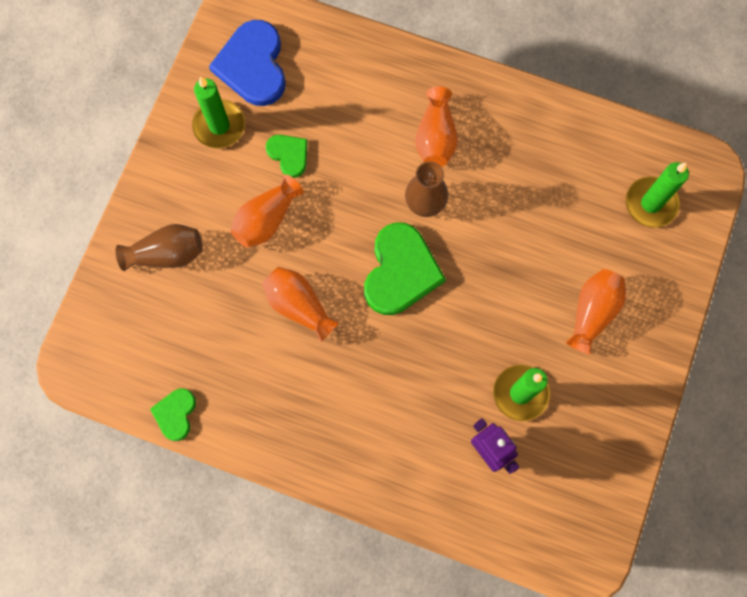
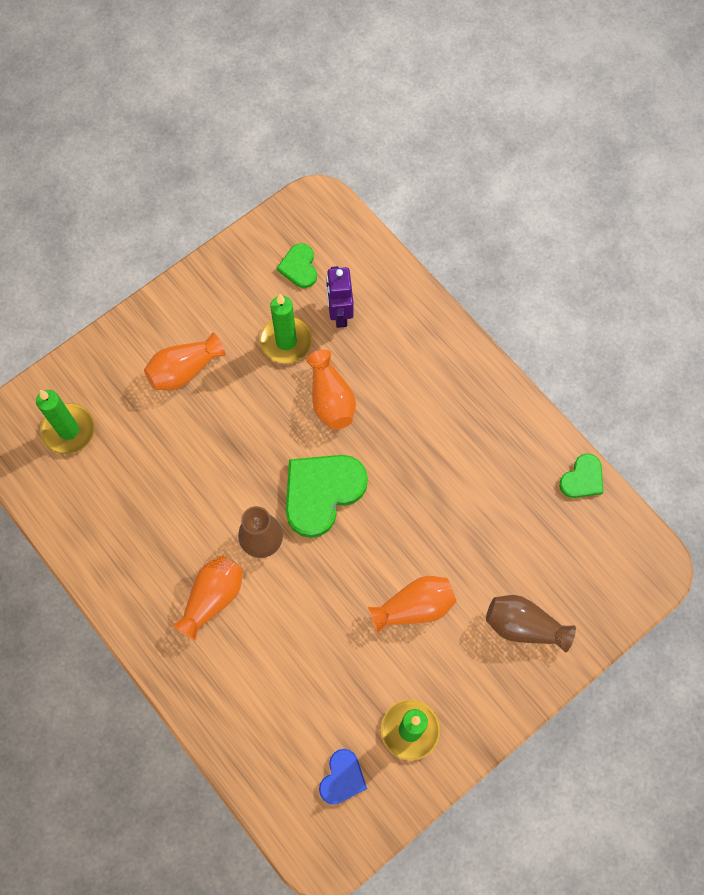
camera: 150 degrees left, 5 degrees down
(253, 65) = (342, 778): blue heart -> blue heart, size x0.54
(289, 155) = (359, 660): green heart -> green heart (299, 267)
(299, 306) = (428, 511): orange vase -> orange vase (331, 399)

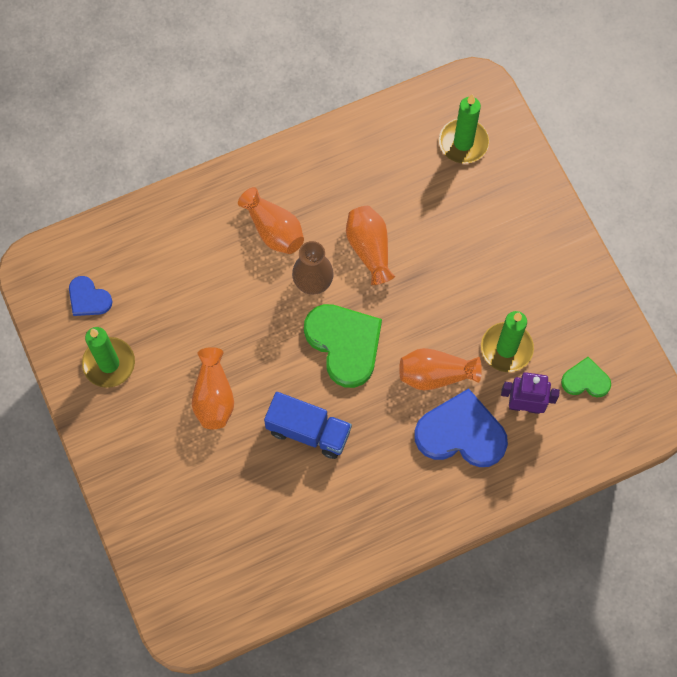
camera: 105 degrees right, 0 degrees up
(184, 370) = (498, 251): orange vase -> orange vase (369, 249)
(383, 363) = (461, 433): none -> blue heart
(423, 503) = (308, 431): none -> blue truck
(524, 626) = (166, 488): brown vase -> none
(582, 478) = (290, 590): green heart -> none

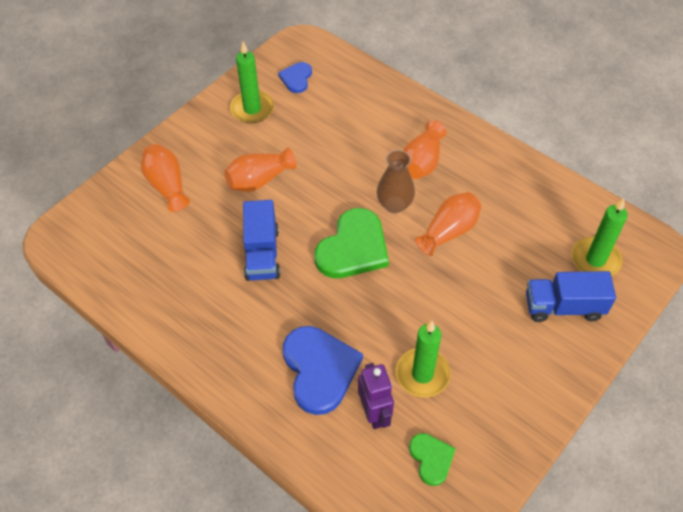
camera: 65 degrees right, 15 degrees down
(435, 375) = (363, 326): orange vase -> orange vase (167, 185)
(497, 197) = (563, 307): none -> blue truck

